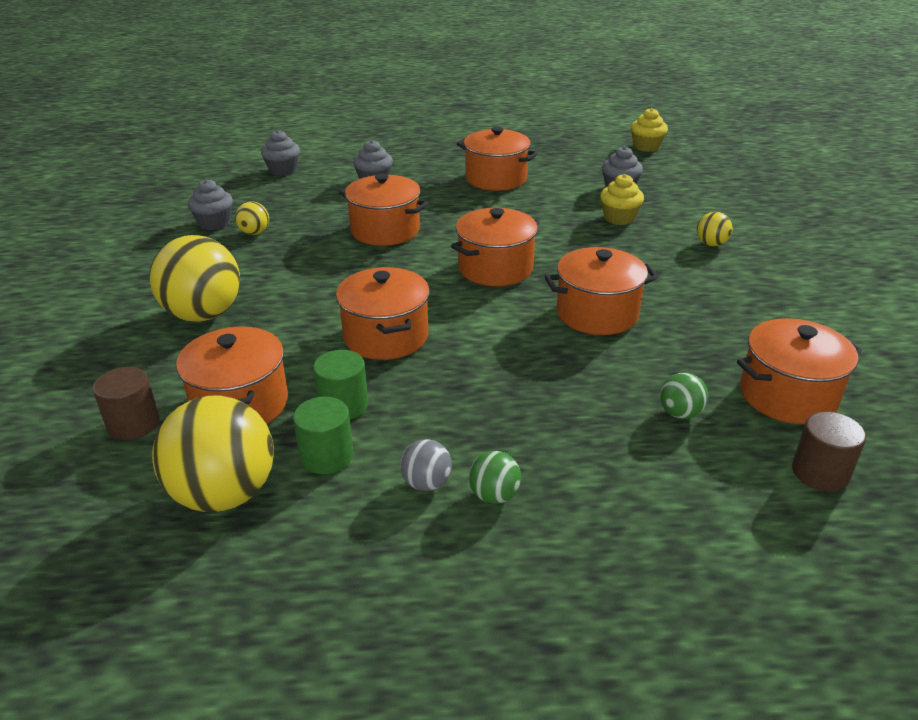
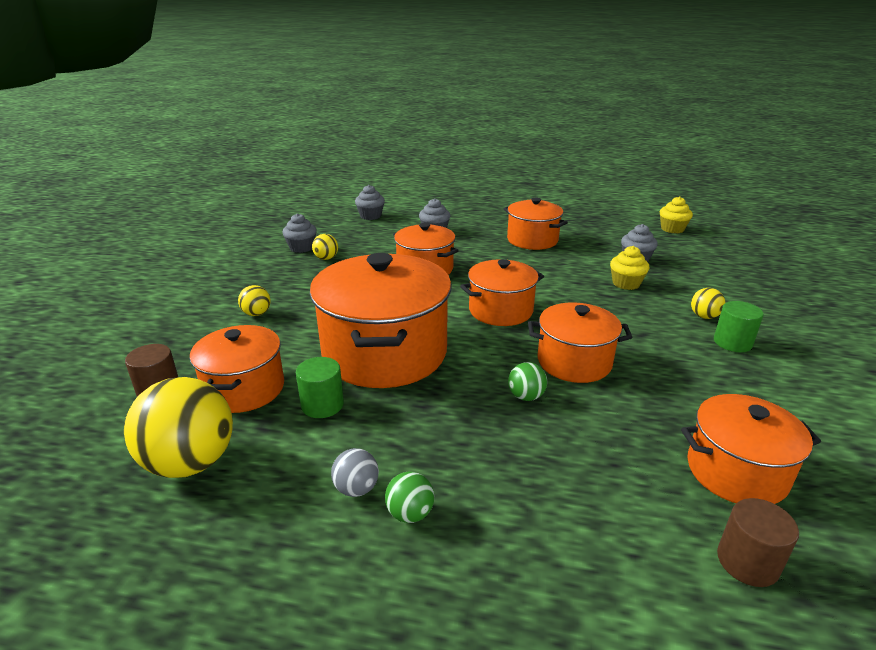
camera: 15 degrees right, 5 degrees down
(203, 314) = (256, 314): yellow ball -> yellow ball, size x0.46
(327, 456) = (287, 446): green cylinder -> green cylinder (732, 342)
(386, 336) = (385, 353): orange pot -> orange pot, size x1.72
(680, 413) = (618, 469): green ball -> green ball (526, 396)

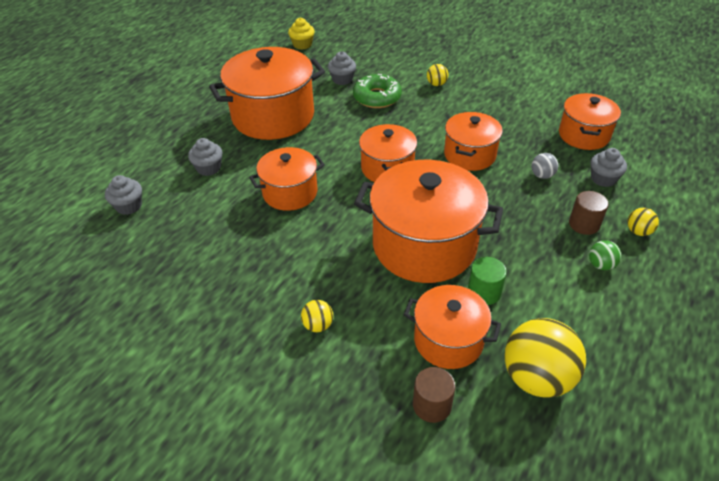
camera: 70 degrees left, 15 degrees up
(301, 248) = (177, 275): grey cupcake -> grey cupcake (603, 179)
(326, 258) = (220, 258): yellow ball -> yellow ball (638, 231)
(356, 488) = (577, 286): grey ball -> grey ball (542, 175)
(526, 396) = (501, 187): green ball -> none
(532, 240) = (273, 116): orange pot -> orange pot, size x1.72
(626, 283) = (377, 97): yellow cupcake -> green donut
(732, 342) = (470, 87): green cylinder -> none
(747, 562) = (641, 157): brown cylinder -> brown cylinder (584, 224)

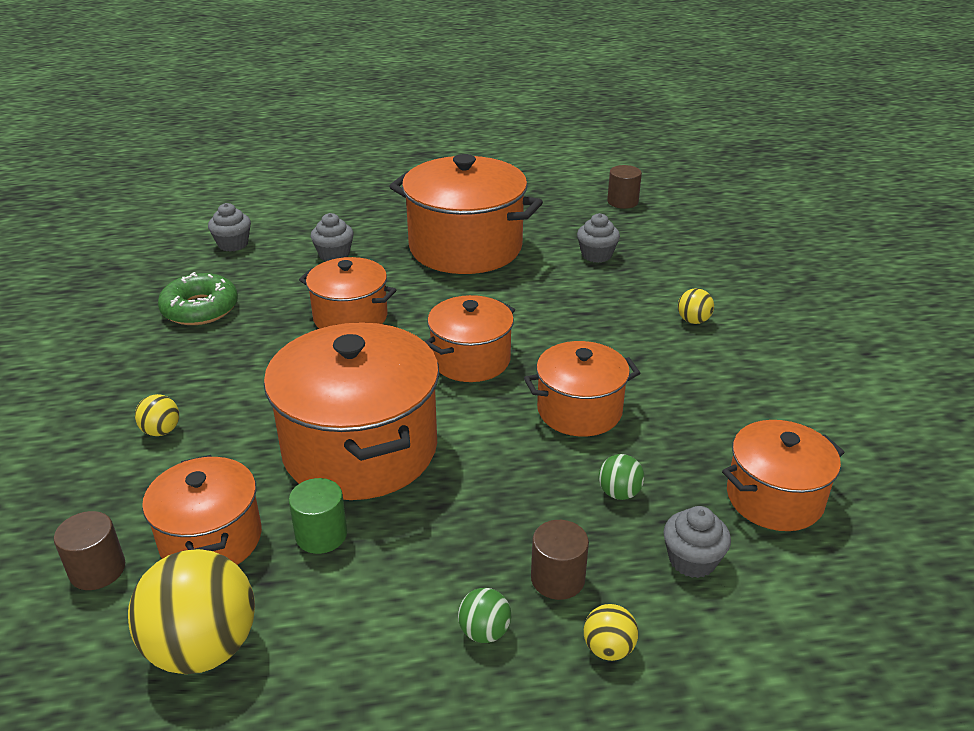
camera: 50 degrees right, 10 degrees down
(302, 45) = (622, 202): yellow cupcake -> brown cylinder
(377, 97) = (597, 292): green donut -> green donut (200, 309)
(542, 175) = (619, 493): grey ball -> green ball

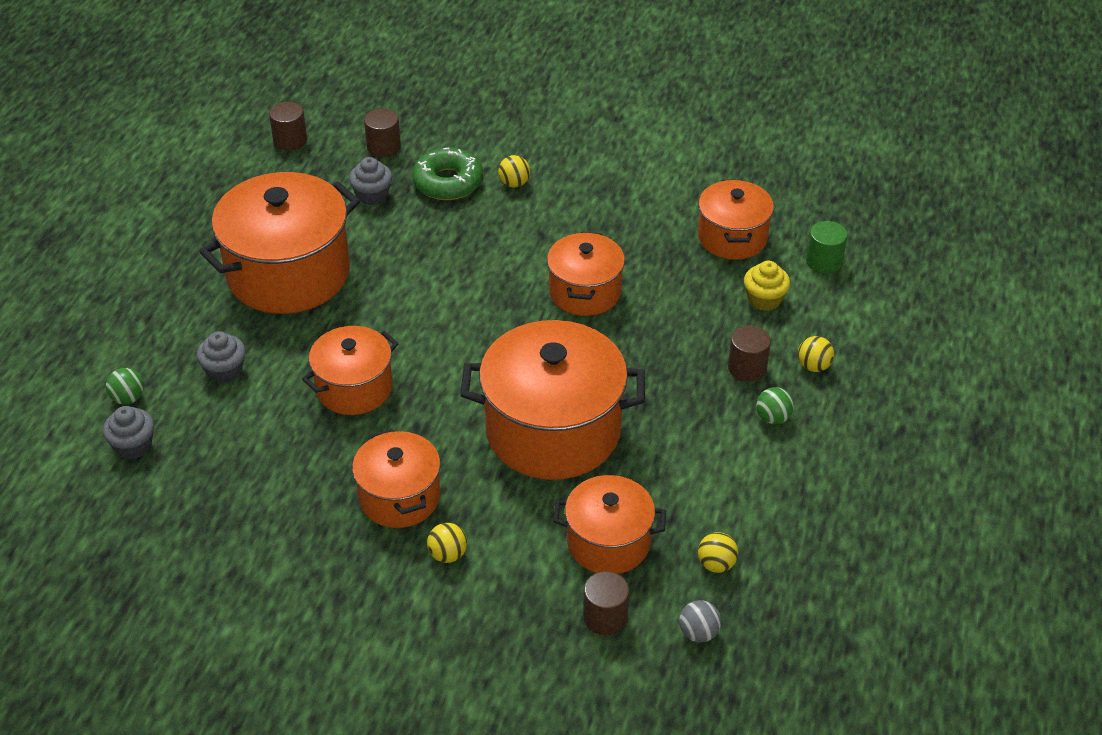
camera: 65 degrees left, 10 degrees up
(84, 663) = (698, 633): none -> grey ball
(200, 309) = (254, 495): green donut -> green donut (448, 182)
(203, 648) = (716, 564): yellow ball -> yellow ball, size x0.46
(321, 535) = (639, 477): green cylinder -> green cylinder (824, 261)
(471, 360) = (477, 330): orange pot -> orange pot (399, 497)
(619, 493) = (685, 307): green ball -> green ball (128, 398)
(663, 242) = (384, 147): none -> brown cylinder
(692, 560) = (764, 299): grey cupcake -> yellow cupcake

